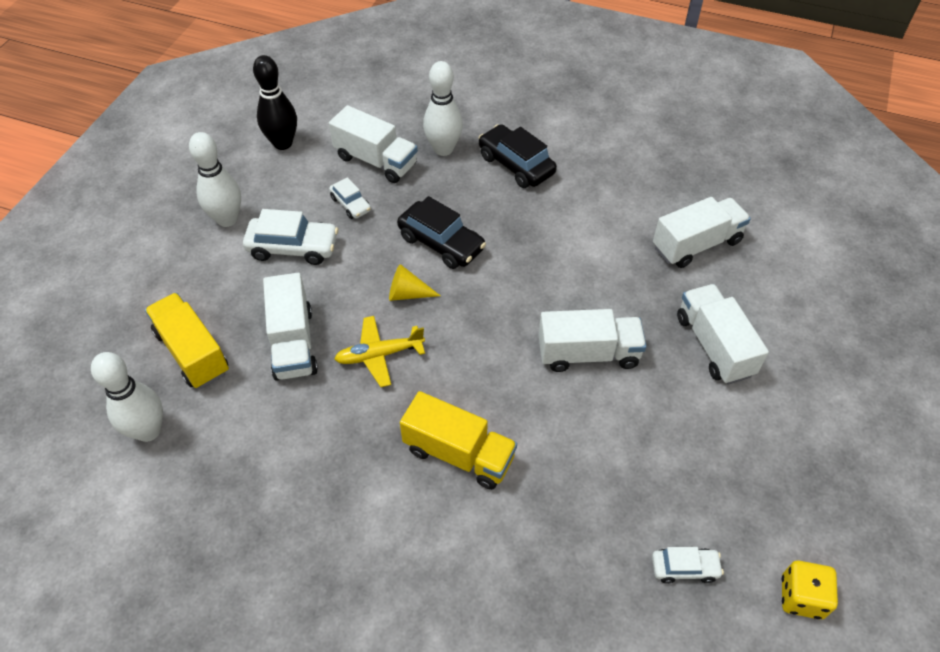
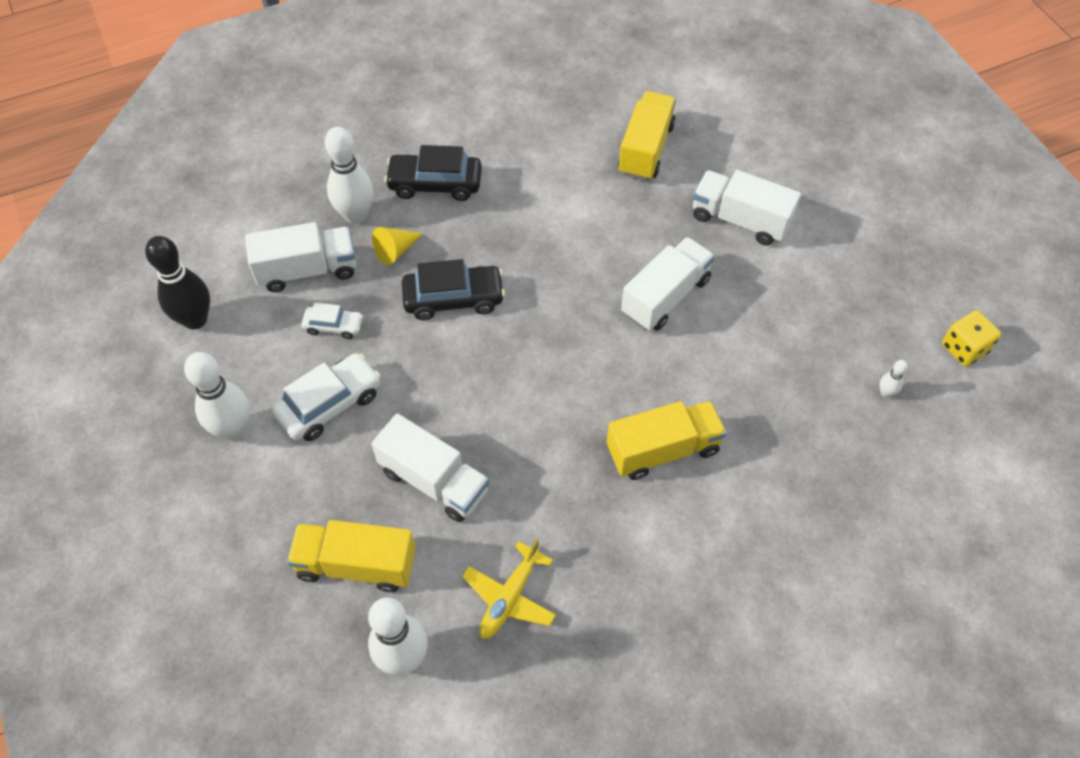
camera: 45 degrees left, 5 degrees up
(379, 355) = (515, 430): yellow plane -> yellow plane (509, 597)
(408, 294) = (477, 362): yellow cone -> yellow cone (396, 250)
(684, 568) = (885, 393): white car -> white bowling pin
(696, 244) = (645, 149): white truck -> yellow truck

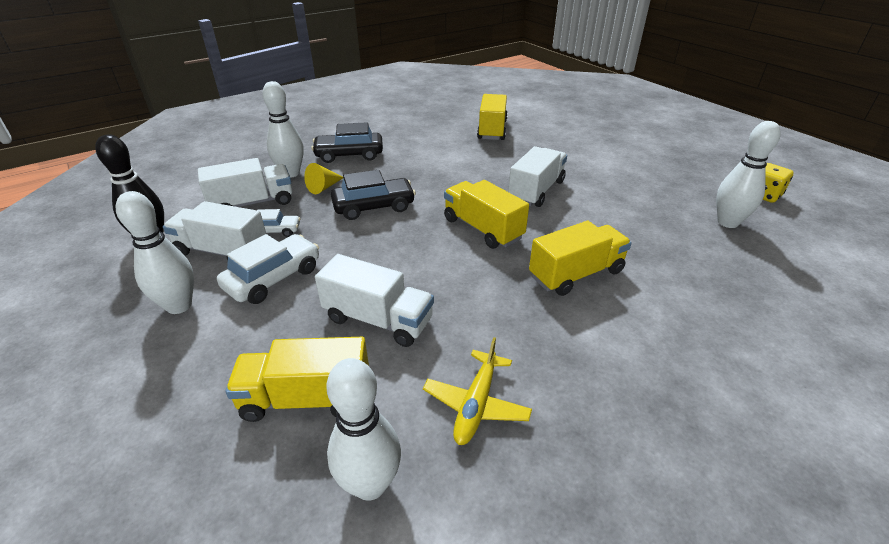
camera: 10 degrees left, 20 degrees down
(577, 359) = (482, 229): none -> yellow truck
(740, 220) = (570, 153): white truck -> white truck (222, 251)
(885, 393) = (727, 222): white bowling pin -> white bowling pin, size x2.27

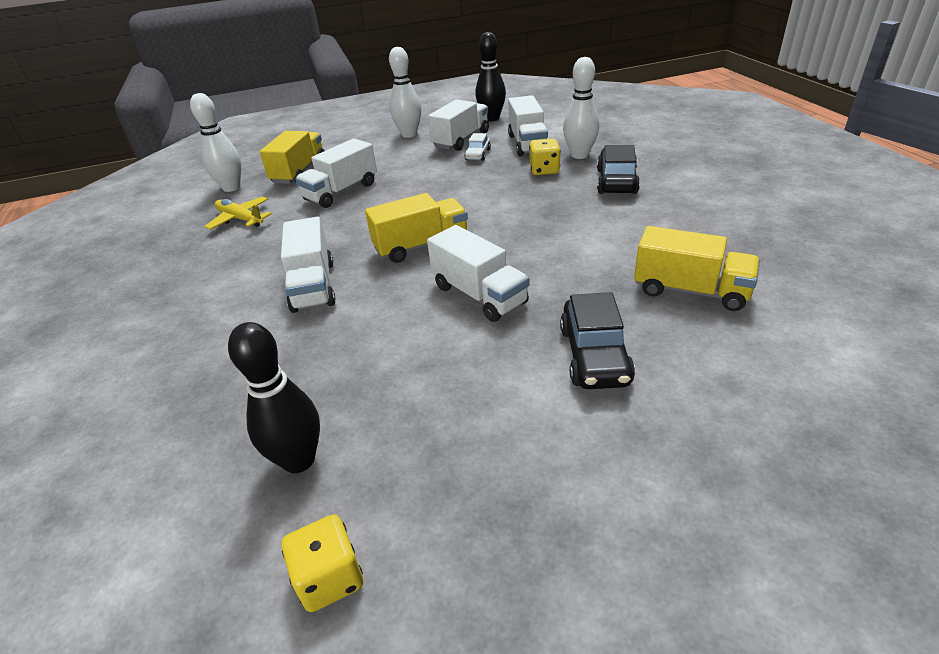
camera: 110 degrees right, 0 degrees up
(273, 278) = (415, 157): white car -> none
(324, 187) = (544, 170): yellow cone -> yellow dice
(374, 207) = (494, 193): black car -> black car (594, 355)
(576, 274) = (313, 286): yellow truck -> white truck
(727, 222) = (299, 460): white bowling pin -> black bowling pin

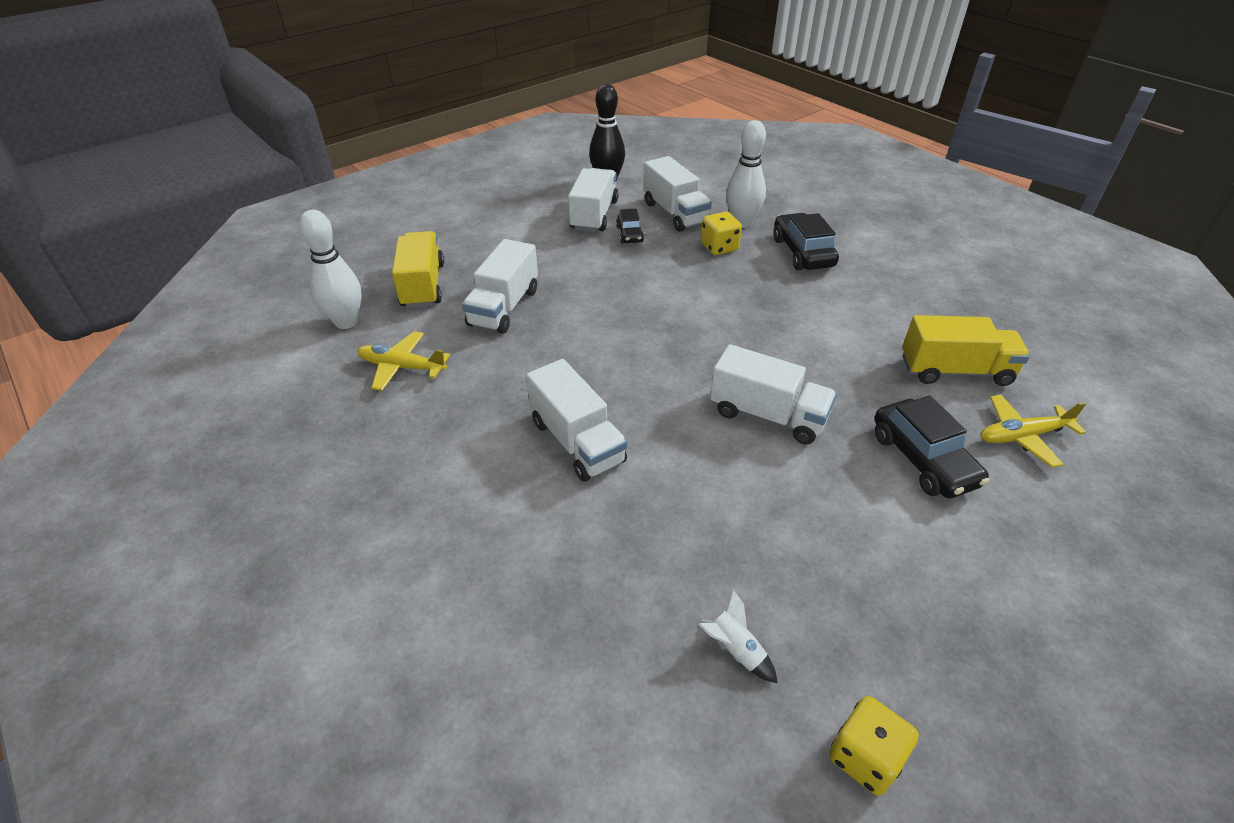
camera: 25 degrees left, 5 degrees up
(299, 460) = (736, 650): black bowling pin -> white rocket
(409, 134) = (523, 214): white bowling pin -> none
(421, 245) = (659, 366): yellow truck -> none
(478, 154) = (629, 234): white car -> black car
(717, 357) = (1022, 436): none -> yellow plane

